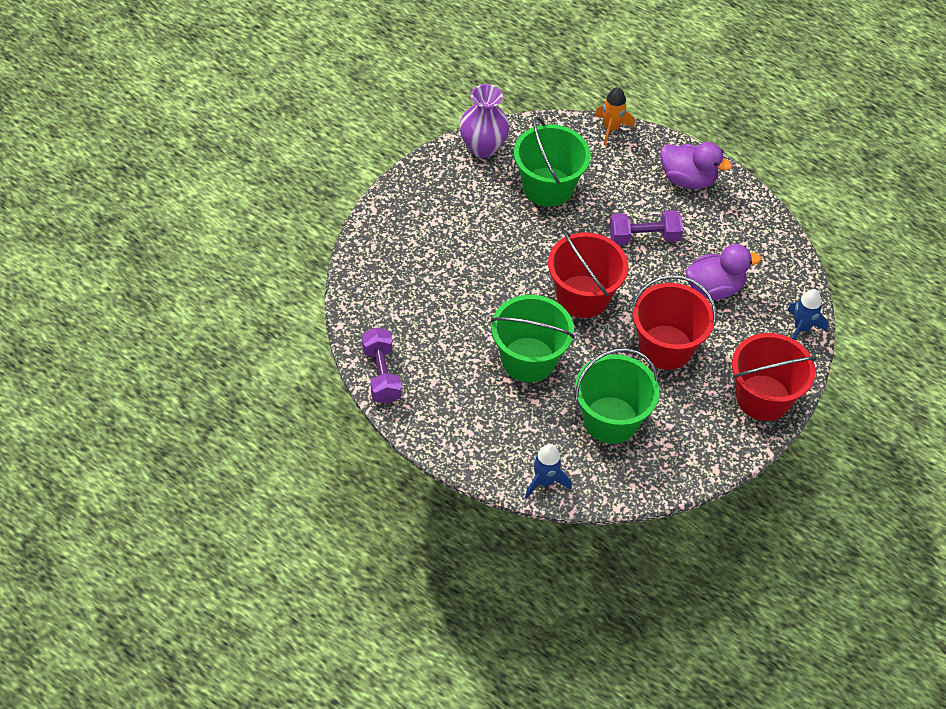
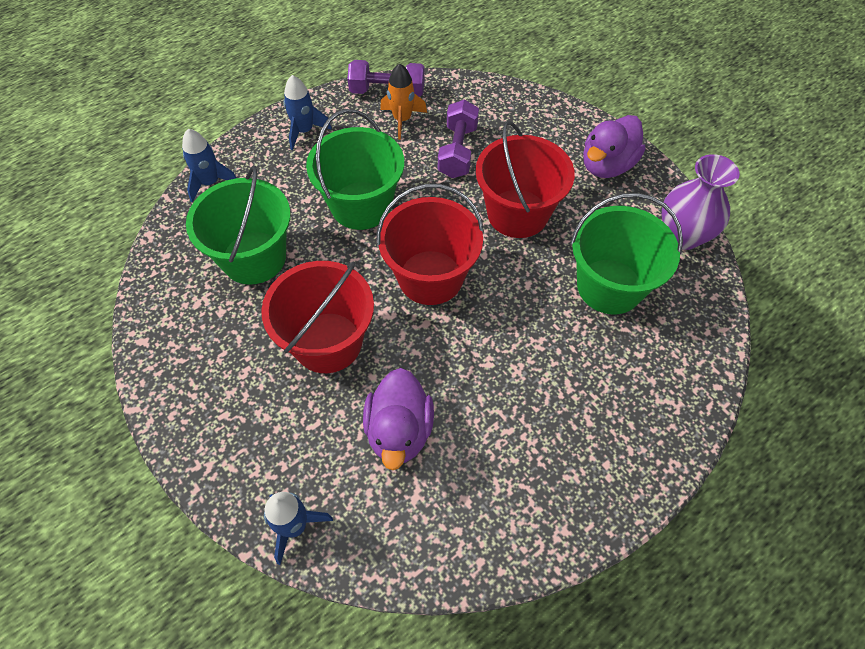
camera: 110 degrees right, 5 degrees up
(456, 427) = (304, 131): none -> blue rocket
(611, 129) = (709, 389): orange rocket -> orange rocket (402, 120)
(644, 237) = (506, 371): purple dumbbell -> purple dumbbell (458, 151)
(688, 179) = (601, 462): purple duck -> purple duck (607, 165)
(763, 398) = (209, 430): red bucket -> red bucket (517, 213)

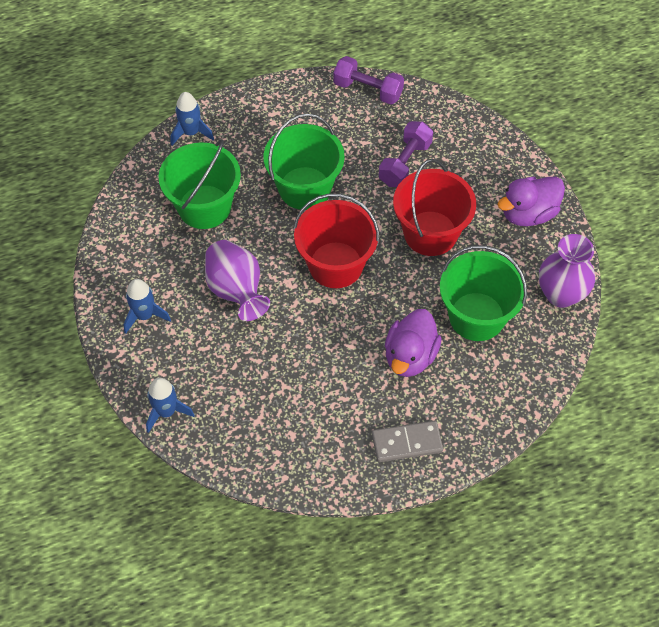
camera: 20 degrees right, 0 degrees up
(304, 131) = (283, 108): blue rocket -> blue rocket (144, 316)
(327, 342) = (236, 291): red bucket -> purple vase
(399, 431) = (264, 372): purple duck -> purple duck (410, 356)
(402, 120) = (369, 120): orange rocket -> none
(606, 461) = (407, 443): none -> grey domino

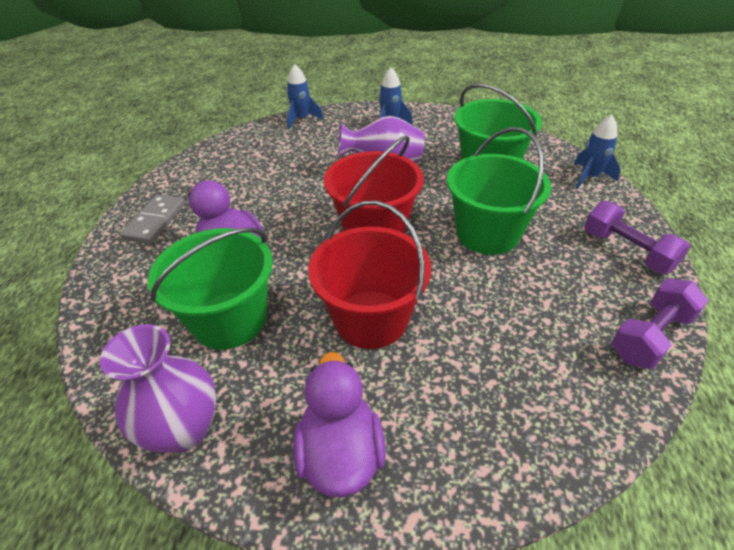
camera: 115 degrees right, 15 degrees down
(405, 163) = (496, 332): purple dumbbell -> purple dumbbell (627, 251)

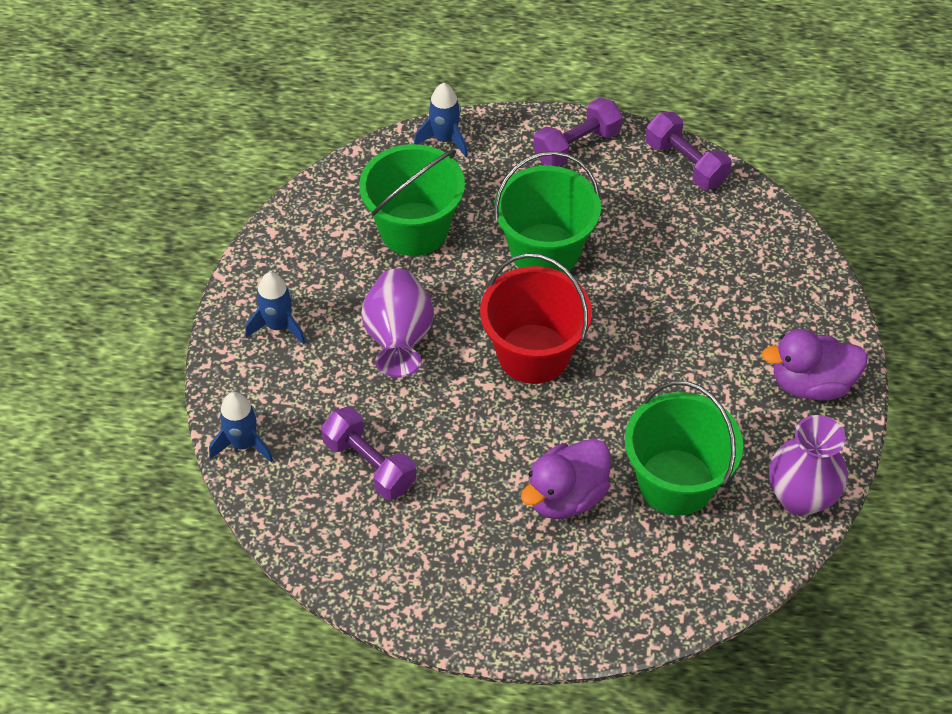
camera: 90 degrees left, 10 degrees up
(155, 221) = (505, 597): grey domino -> none
(279, 161) = (369, 464): none -> purple dumbbell
(371, 319) = (671, 361): red bucket -> none

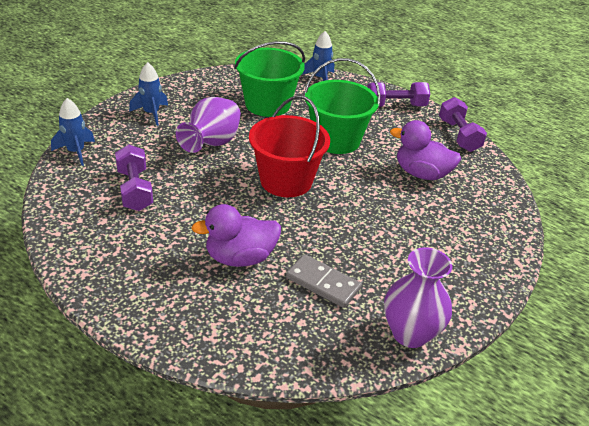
camera: 25 degrees right, 15 degrees down
(675, 482) = (323, 283): green bucket -> grey domino
(811, 384) = (467, 271): purple duck -> purple duck (421, 174)

